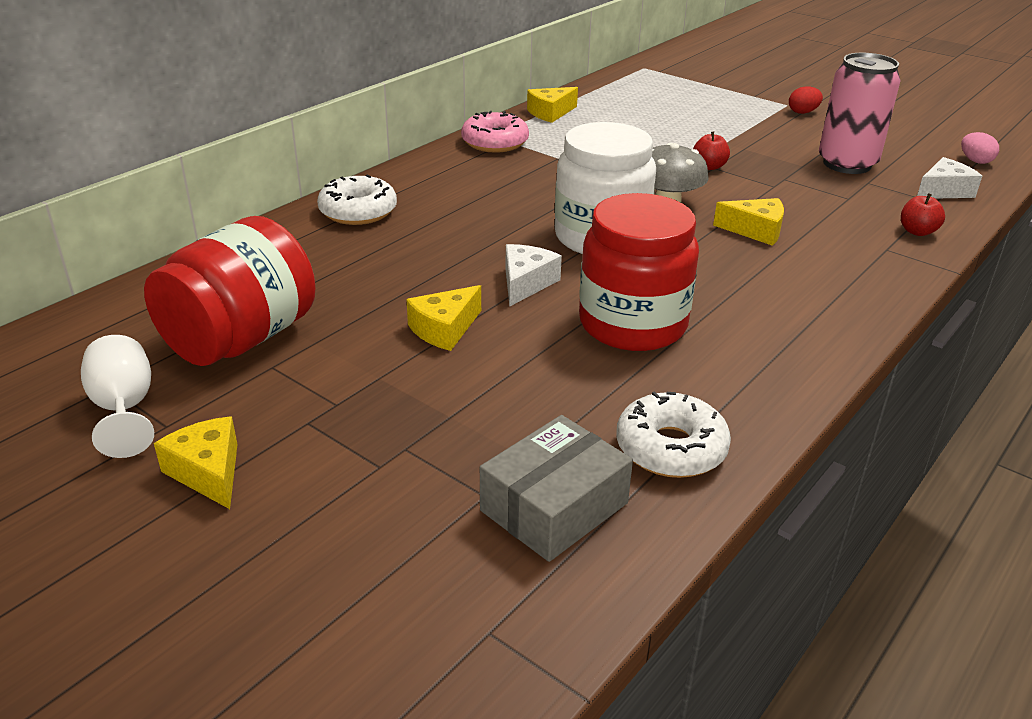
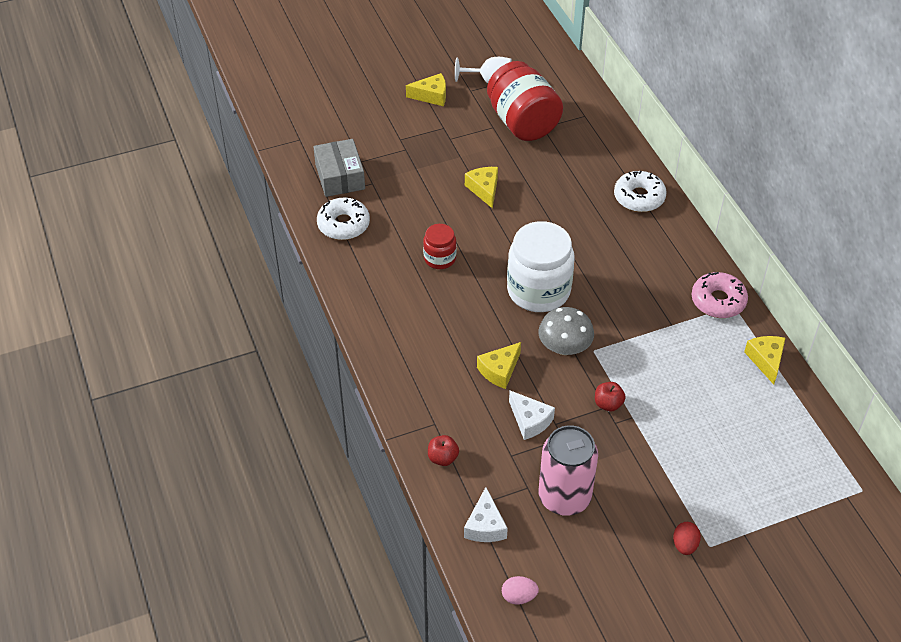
camera: 120 degrees right, 15 degrees up
(526, 283) = (507, 235): white cheese -> white cheese (530, 421)
(632, 324) = (440, 258): red jar -> red jar, size x0.52

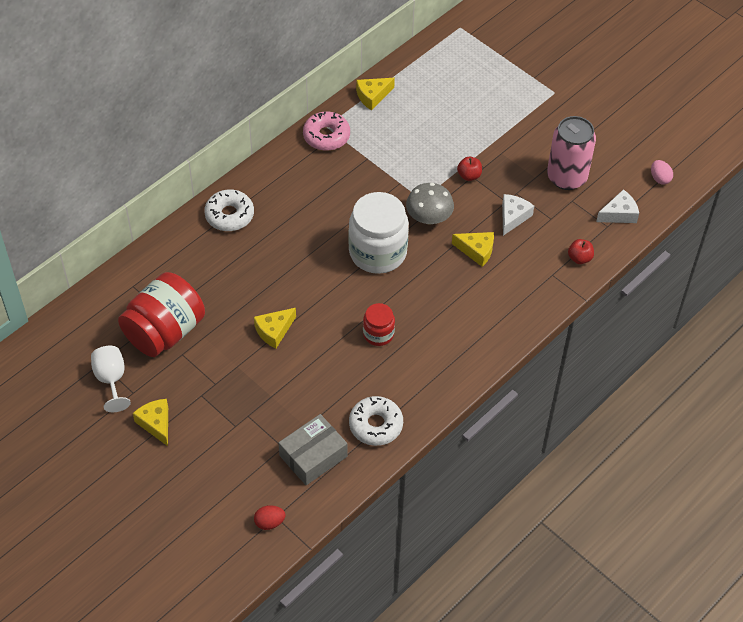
camera: 115 degrees left, 5 degrees up
(685, 545) = (562, 105): red egg -> red egg (269, 522)

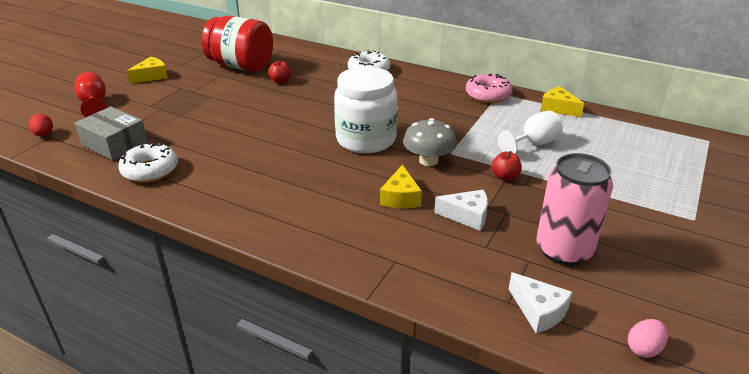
camera: 75 degrees right, 20 degrees down
(111, 380) = (191, 56): white goblet -> white goblet (533, 144)
(211, 480) = (94, 104): none -> red goblet
(274, 331) = (253, 106): yellow cheese -> none
(378, 334) = (264, 155): red jar -> none
(579, 258) = (435, 282): red apple -> red apple (280, 81)

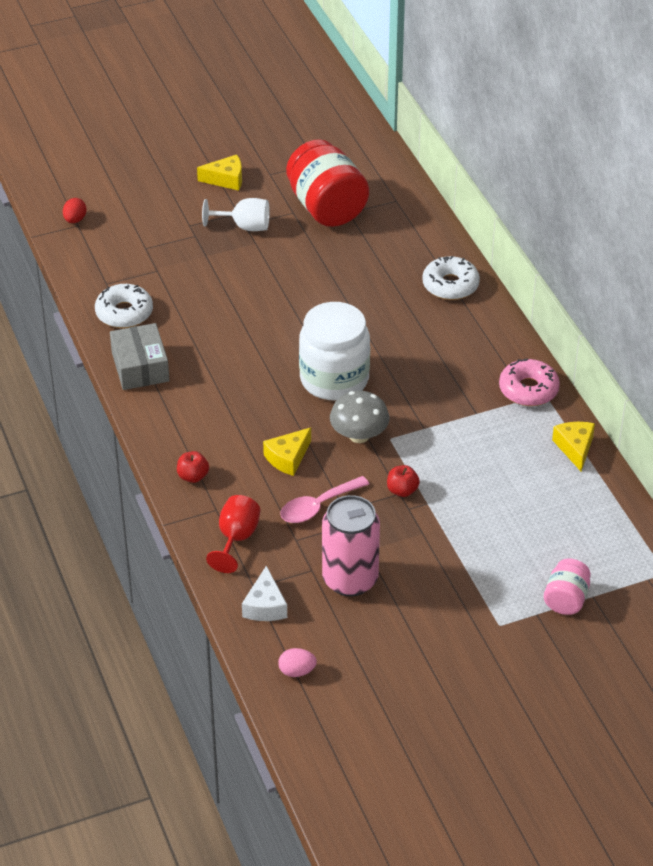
camera: 40 degrees right, 10 degrees up
(94, 104) = (143, 197): red goblet -> red goblet (236, 539)
(115, 144) = (121, 264): grey box -> grey box (140, 367)
(280, 81) = (342, 253): red apple -> red apple (193, 476)
(467, 216) = (317, 506): white cheese -> pink spoon
(533, 144) = (481, 473): white goblet -> white goblet (244, 226)
(696, 182) = (566, 599): none -> pink jar

